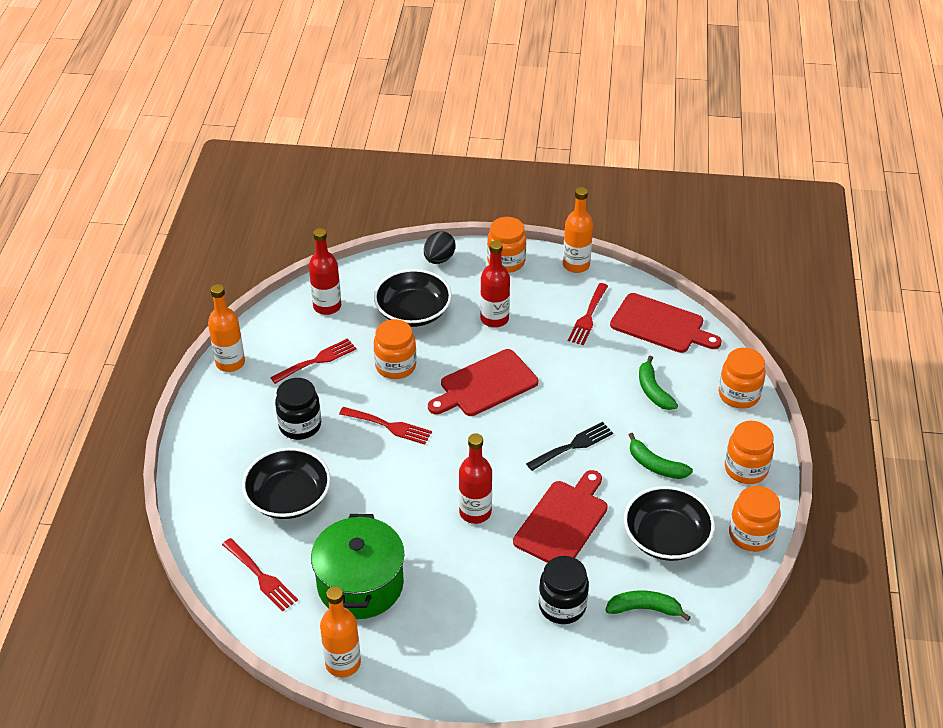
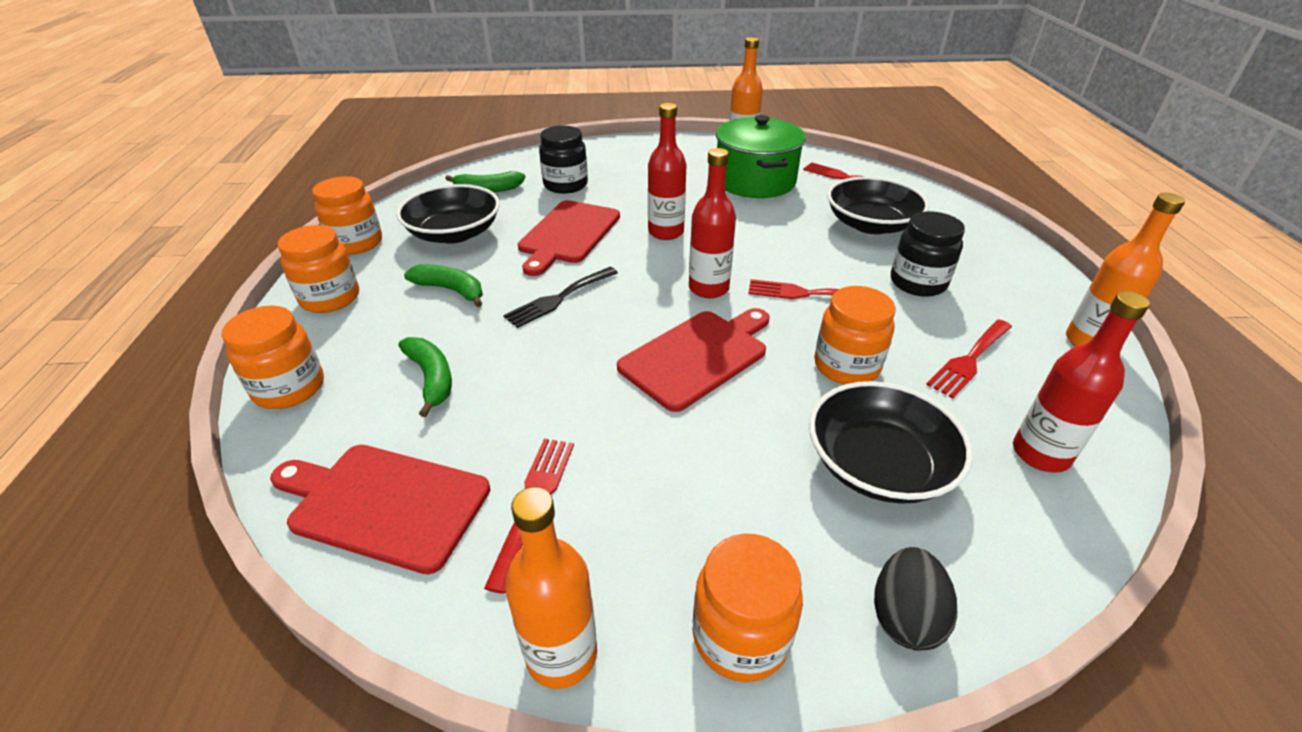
camera: 170 degrees right, 5 degrees down
(494, 319) = (719, 471): red bottle -> red bottle (708, 288)

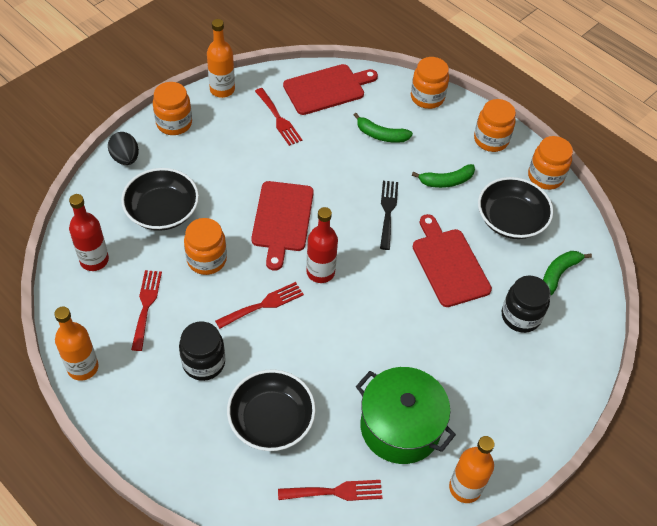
camera: 135 degrees right, 15 degrees up
(666, 232) = (396, 309): red bottle -> none

